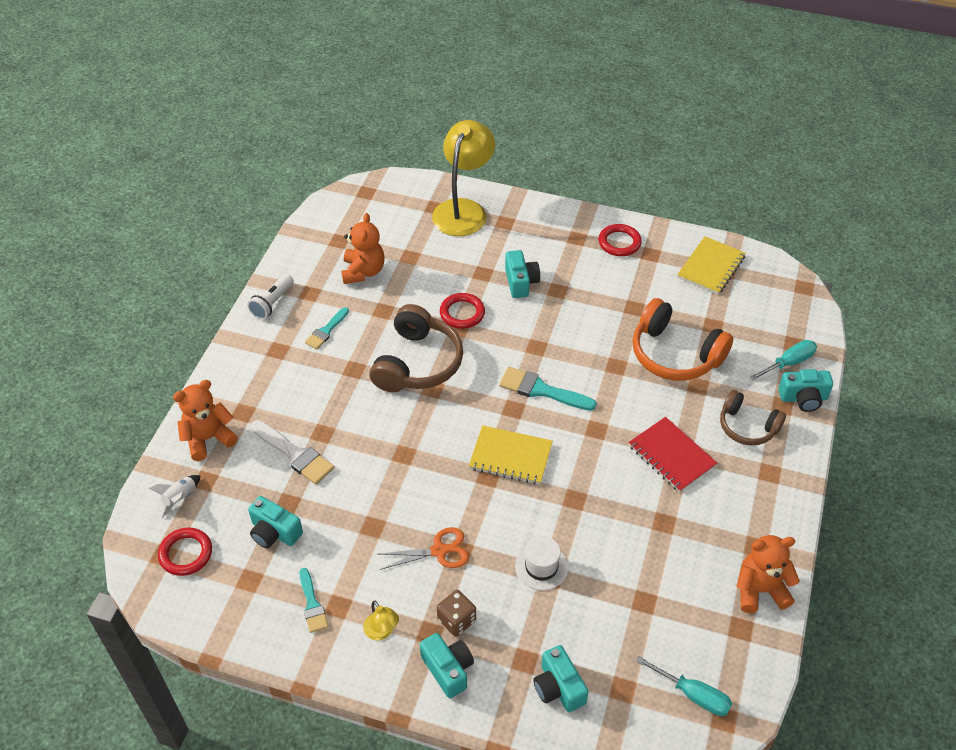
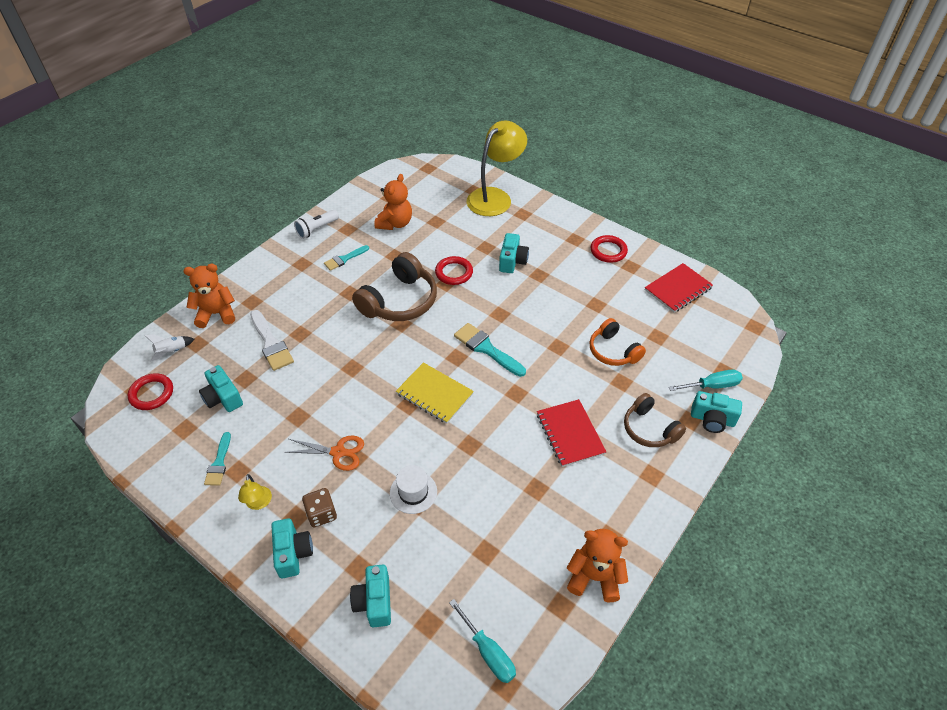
camera: 20 degrees right, 0 degrees up
(675, 354) = (613, 351): orange headphones -> orange headphones, size x0.63
(711, 267) = (678, 289): yellow notebook -> red notebook

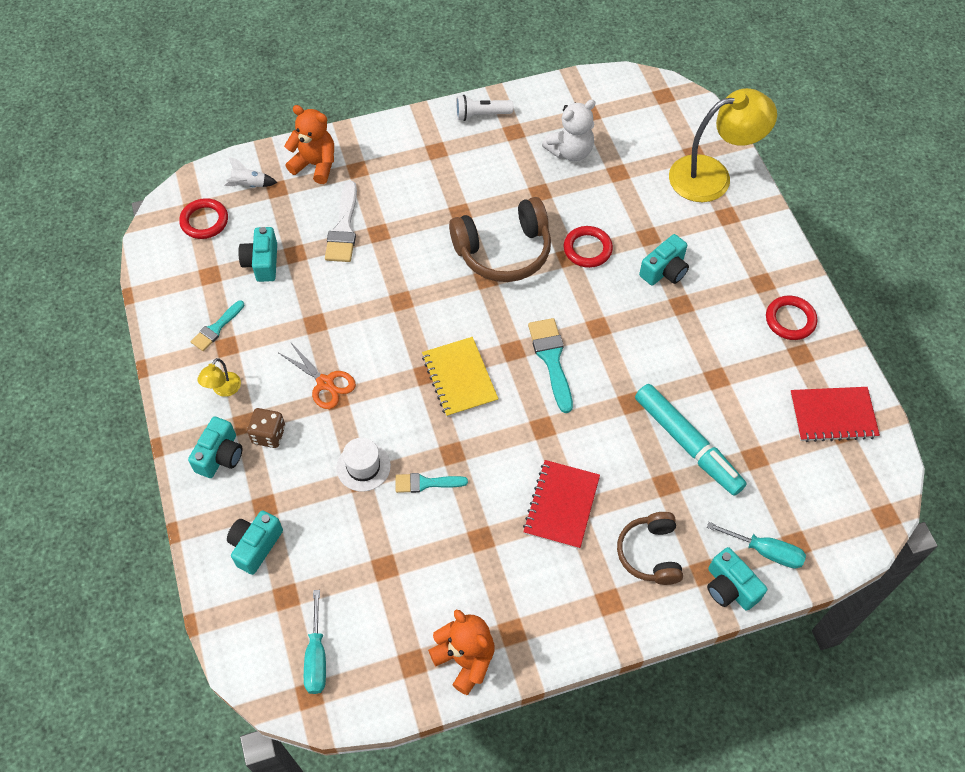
camera: 35 degrees right, 10 degrees up
(344, 259) = (484, 168): turquoise brush -> turquoise brush (426, 483)
(395, 223) = (570, 151): orange teddy bear -> white teddy bear
(613, 351) = (687, 444): orange headphones -> turquoise marker

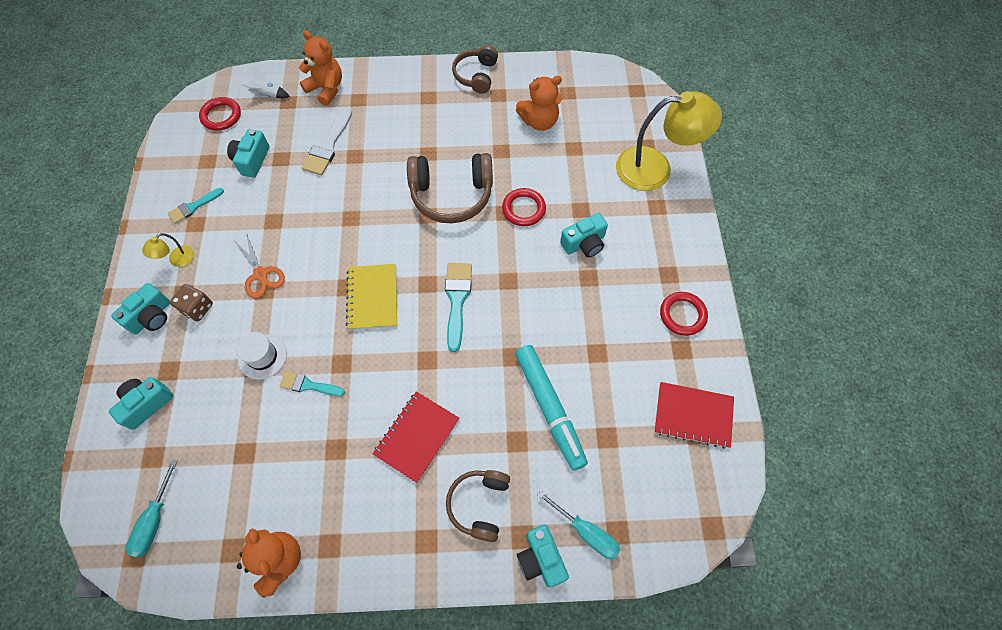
camera: 15 degrees right, 5 degrees up
(481, 115) = (476, 75): white flashlight -> brown headphones
(570, 151) = (539, 121): white teddy bear -> orange teddy bear

